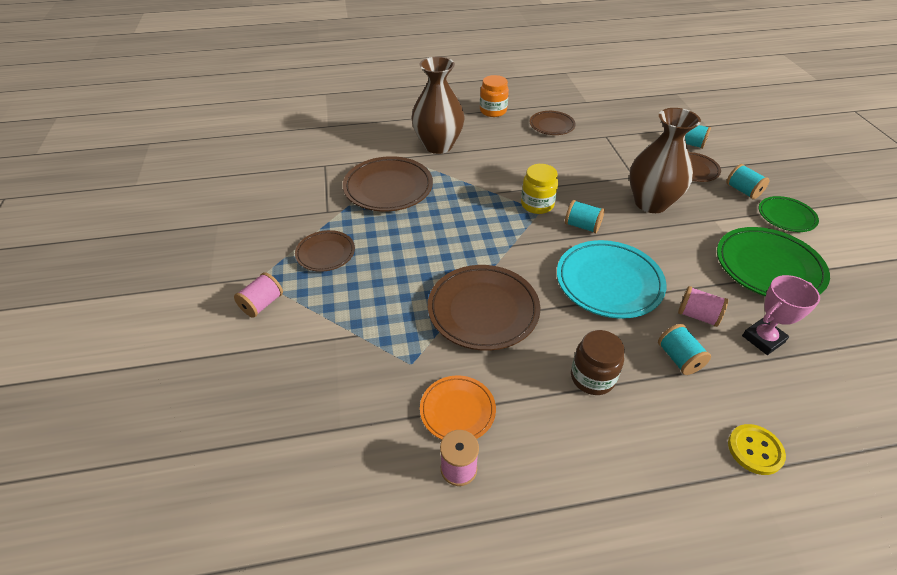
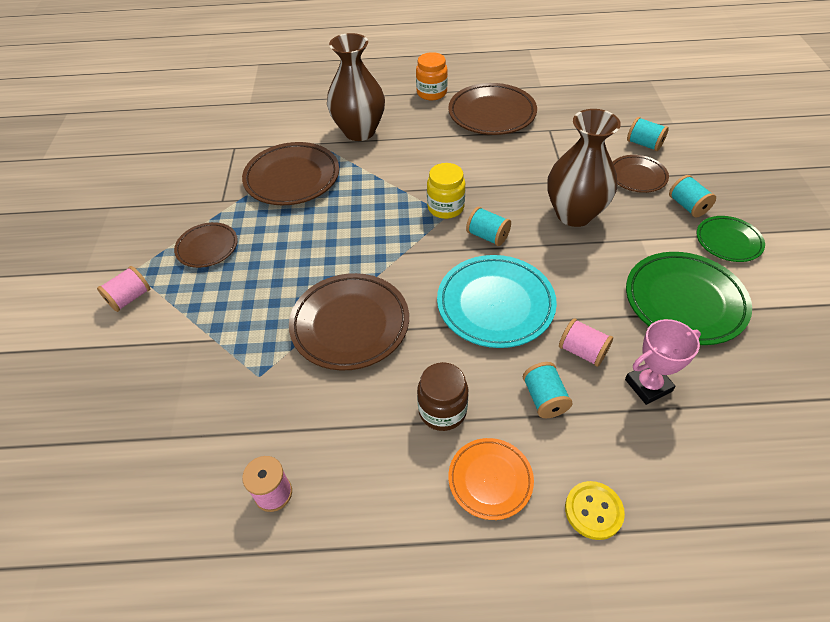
camera: 10 degrees right, 5 degrees up
(457, 411) = (290, 432): orange plate -> orange plate (490, 480)
(551, 126) = (492, 114): brown plate -> brown plate, size x1.71

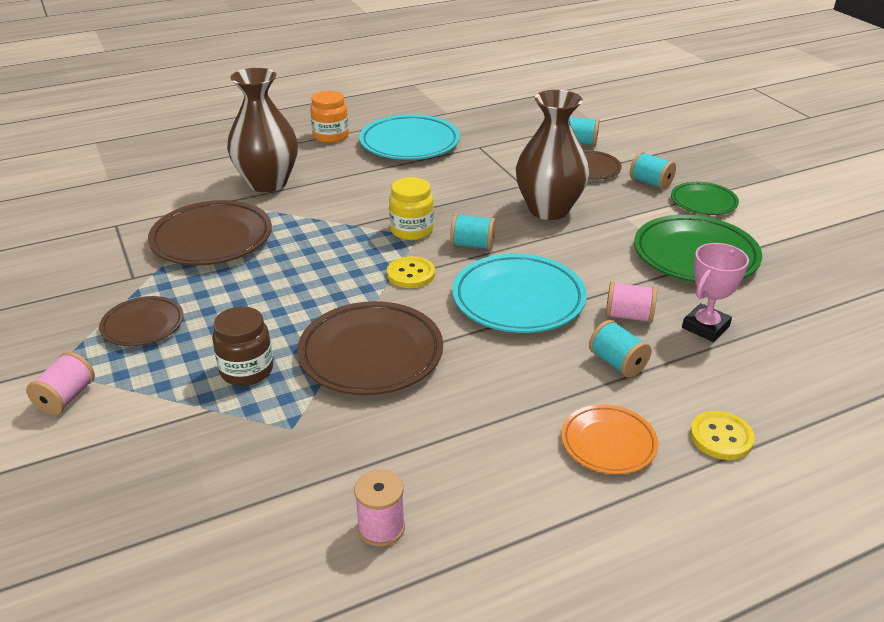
camera: 25 degrees left, 15 degrees down
(421, 253) = (411, 274): none -> yellow button
(442, 410) = (522, 401): brown jar -> brown jar (246, 370)
(492, 114) = (409, 143): brown plate -> turquoise plate

